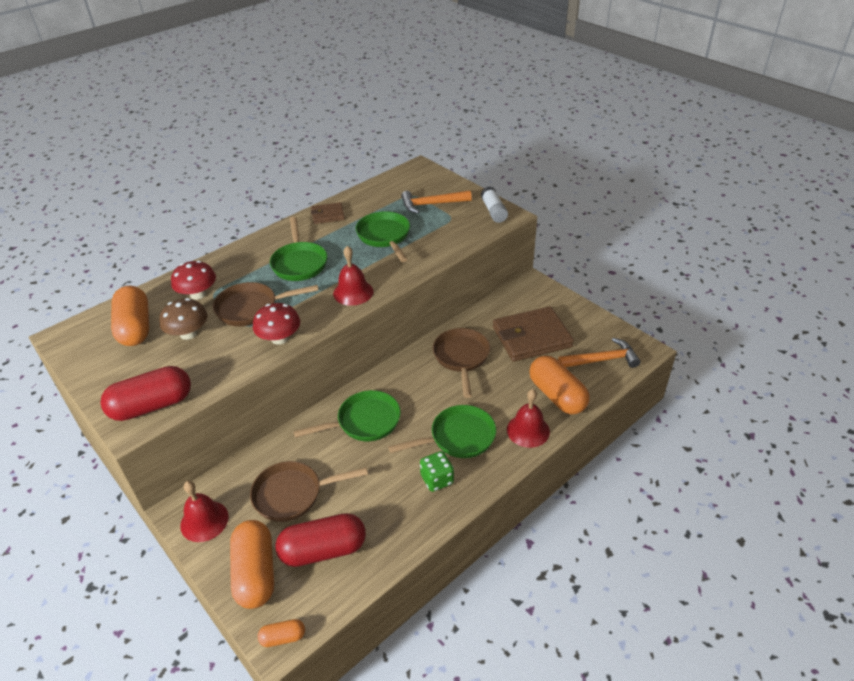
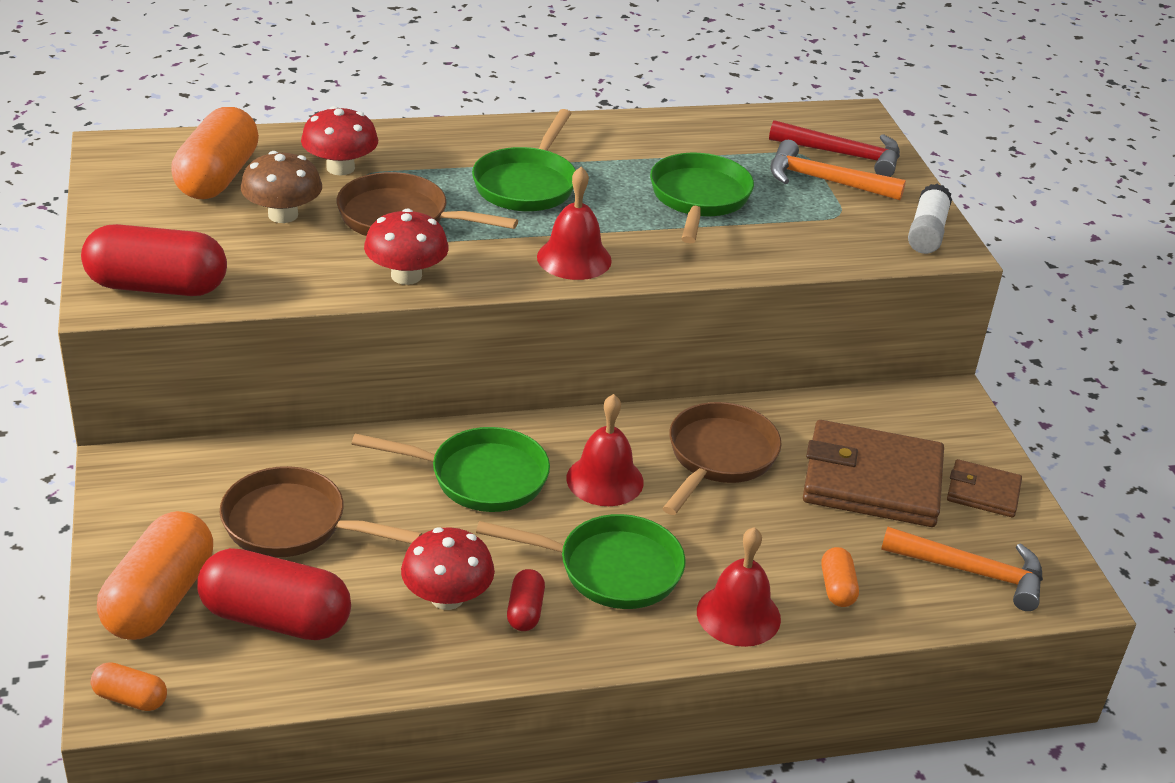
camera: 25 degrees right, 5 degrees down
(204, 521) = (145, 497): red bell -> red bell (605, 480)
(328, 215) = (633, 132): brown wallet -> brown wallet (983, 492)
(396, 492) = (447, 597): none -> red mushroom
(429, 188) = (843, 155): none -> red hammer
(437, 479) = (525, 611): green dice -> red capsule
(557, 395) = (837, 588): orange capsule -> orange capsule, size x0.48

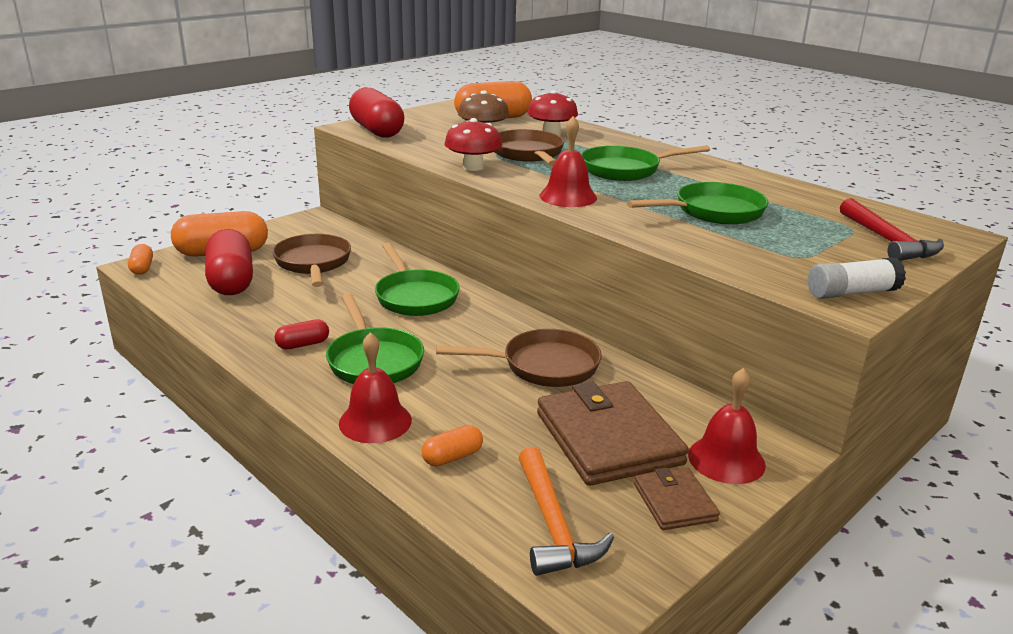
camera: 60 degrees right, 10 degrees down
(447, 597) = (293, 318): red mushroom -> none
(605, 480) = (463, 333): red bell -> red bell (726, 459)
(824, 181) = (834, 242): orange hammer -> none

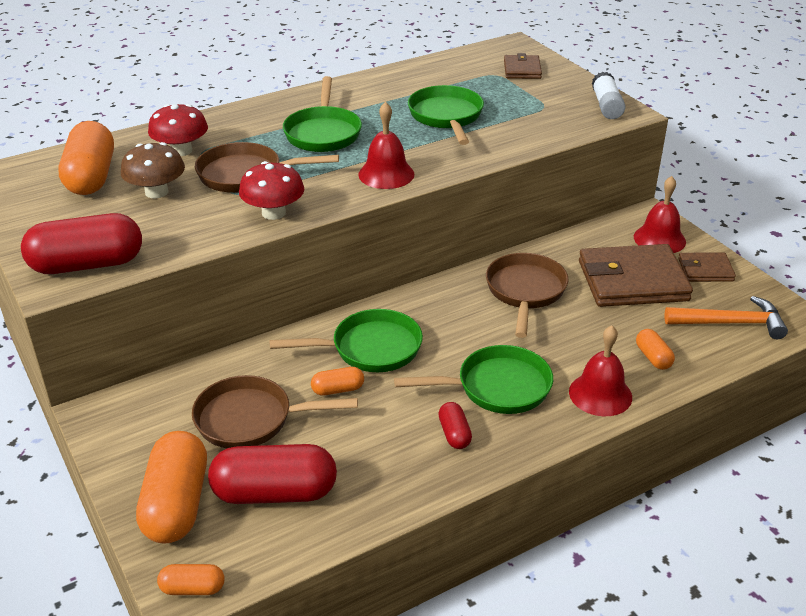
camera: 75 degrees left, 10 degrees up
(355, 290) = (338, 389): none -> orange capsule
(887, 241) = (522, 70): red hammer -> brown wallet

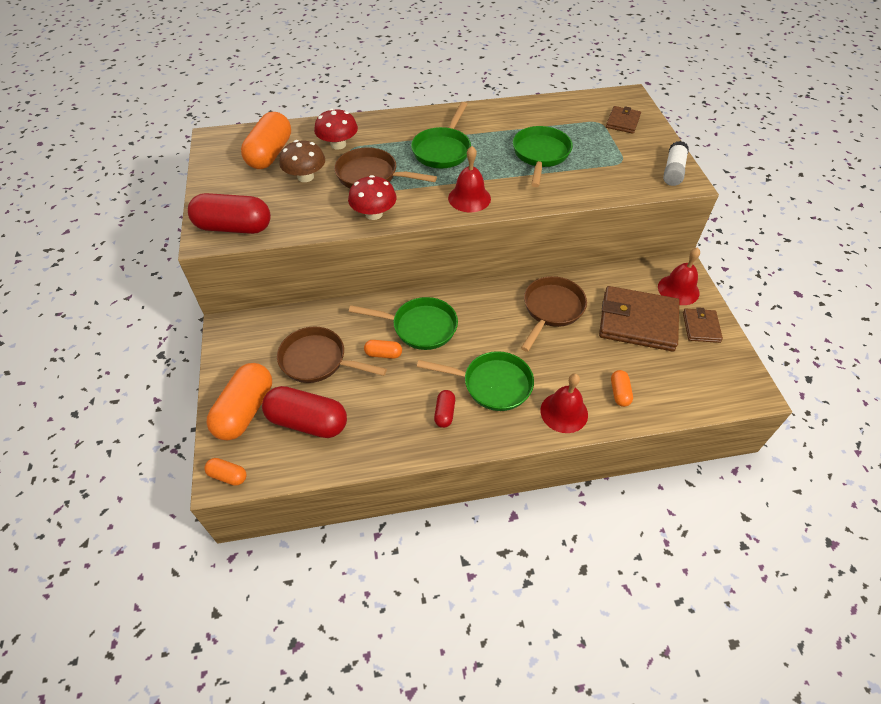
camera: 20 degrees right, 15 degrees up
(705, 270) = (701, 327): brown wallet -> brown wallet turned 75 degrees clockwise
(730, 323) = (696, 380): orange hammer -> none

